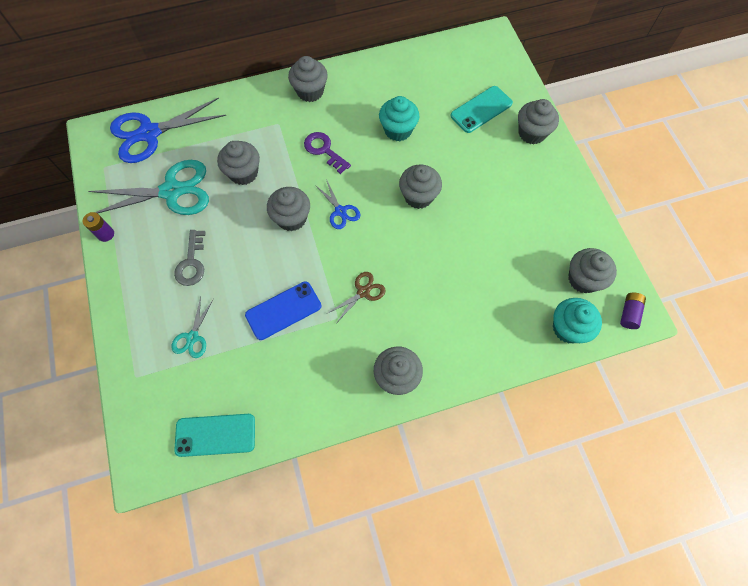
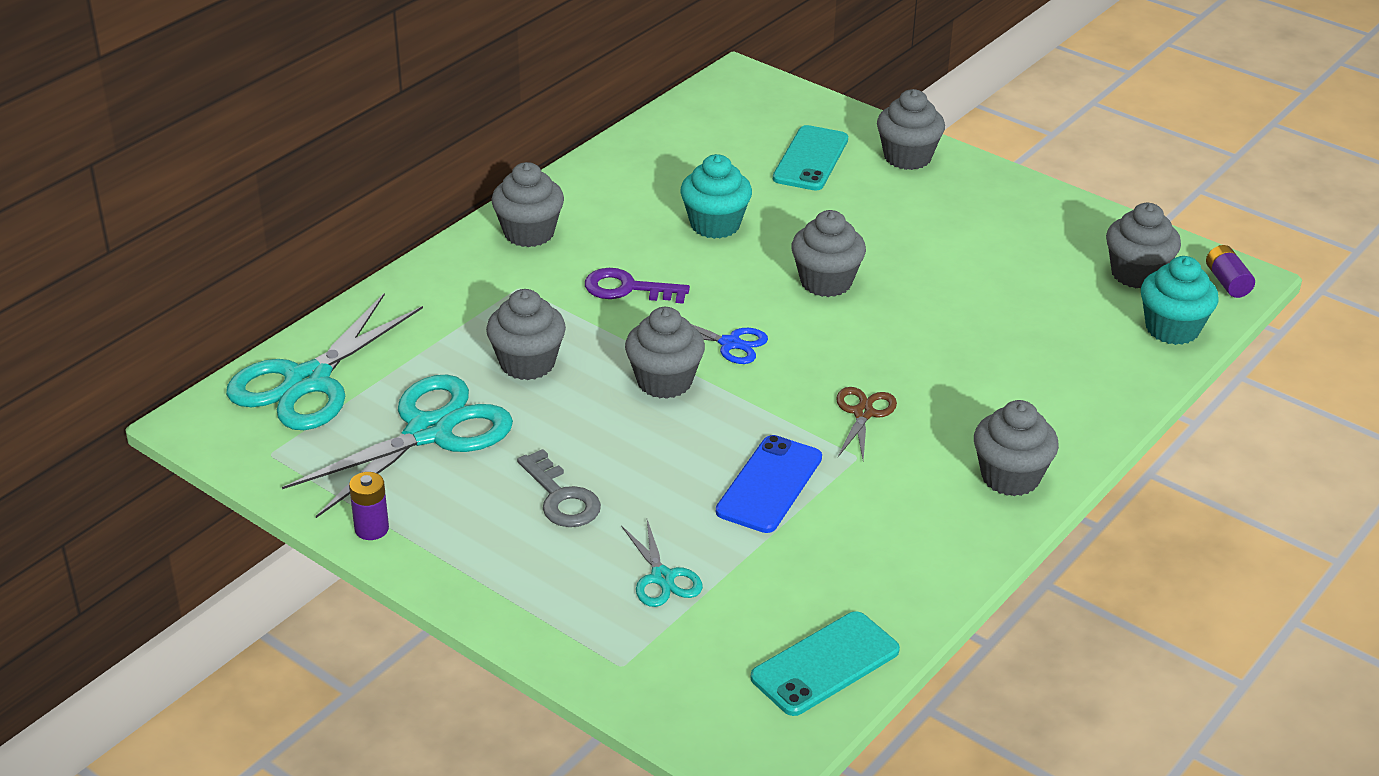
camera: 35 degrees left, 30 degrees down
(150, 133) = (308, 381): blue scissors -> turquoise scissors

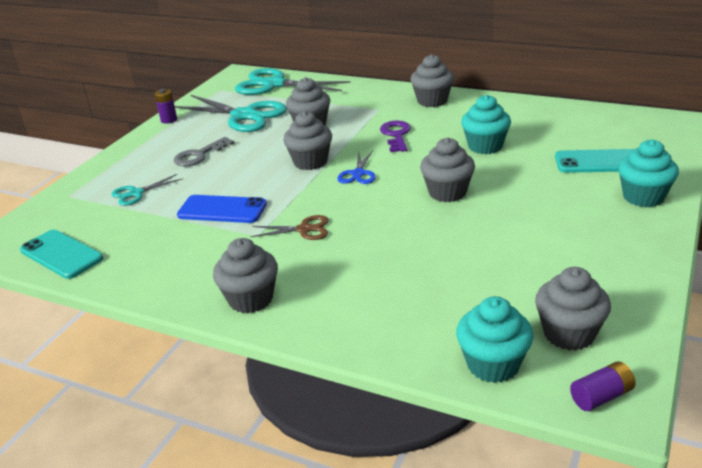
camera: 80 degrees right, 5 degrees down
(907, 157) = (643, 197): grey cupcake -> turquoise cupcake

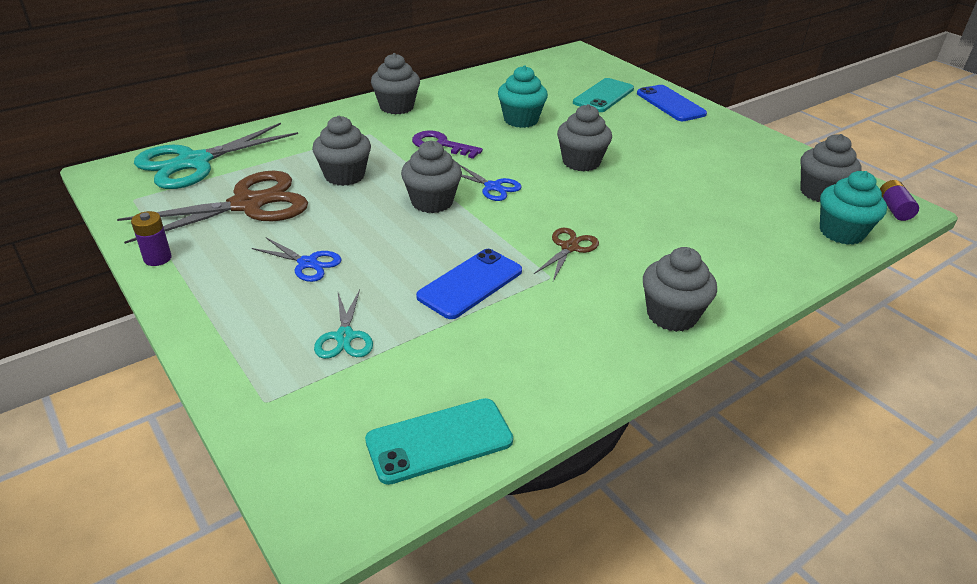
camera: 65 degrees left, 5 degrees up
(199, 155) = (307, 263): grey key -> blue scissors
(244, 116) = (248, 204): turquoise scissors -> brown scissors
(643, 197) = (670, 104): turquoise cupcake -> blue phone

